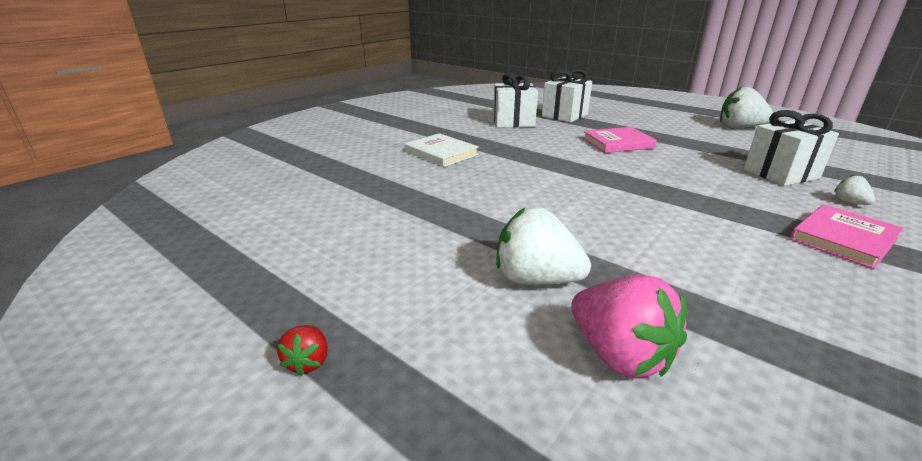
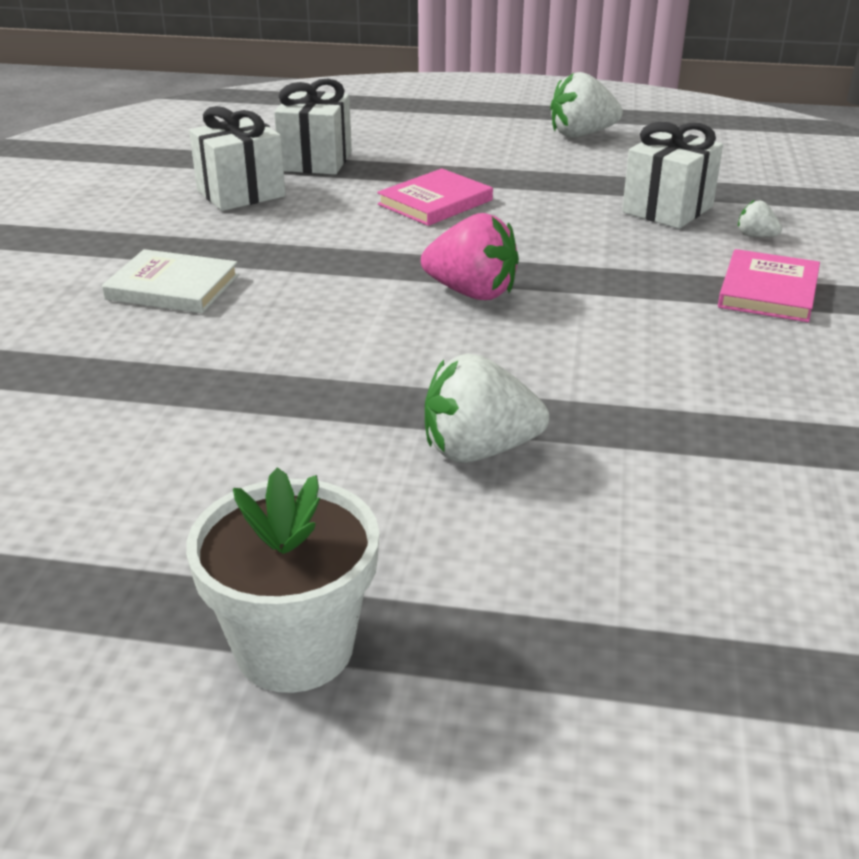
camera: 30 degrees left, 5 degrees up
(308, 362) = (294, 647): red strawberry -> white flower pot
(619, 355) = (626, 505): pink strawberry -> pink strawberry (472, 293)

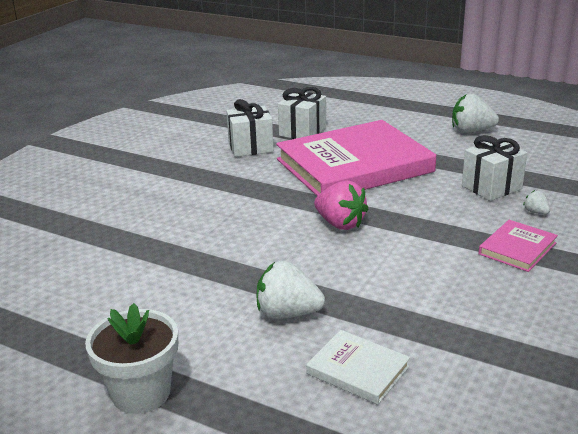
camera: 20 degrees right, 5 degrees down
(172, 287) = (186, 198): white book -> white book (358, 370)
(435, 202) = (354, 166): pink book -> pink book, size x2.34

